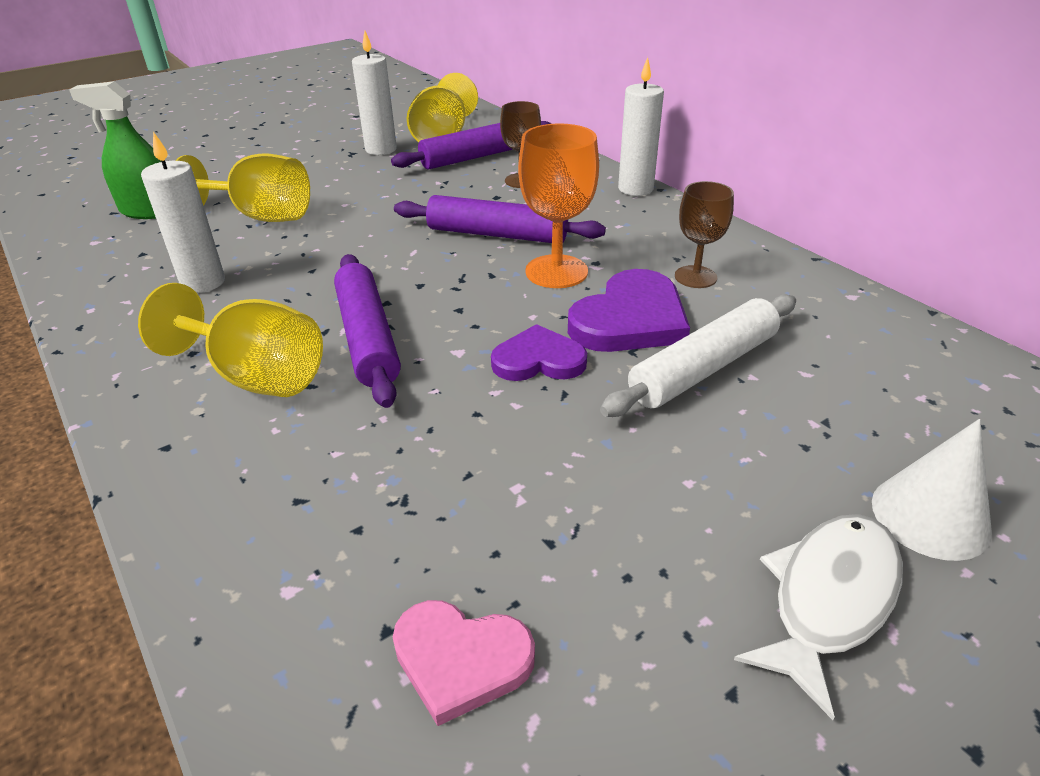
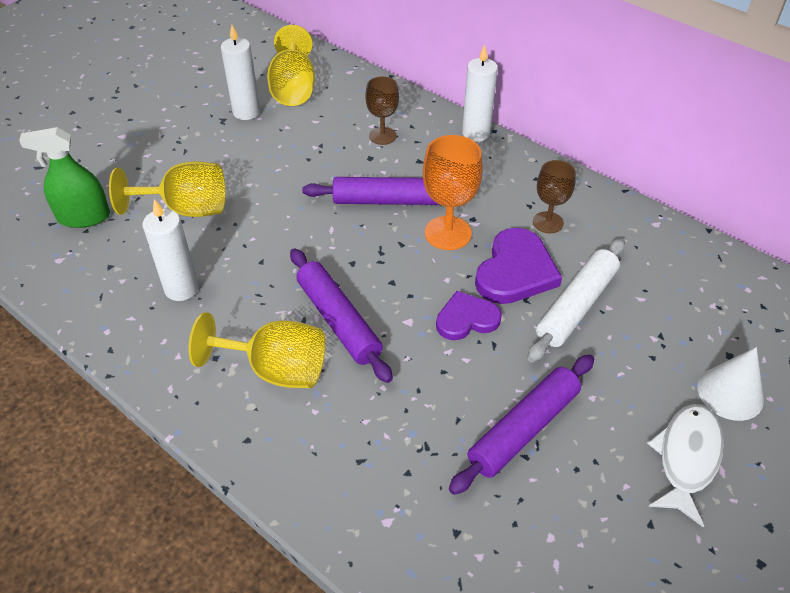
camera: 15 degrees left, 10 degrees up
(461, 659) = (505, 539): pink heart -> none
(476, 157) = (333, 111): purple rolling pin -> purple rolling pin (523, 429)

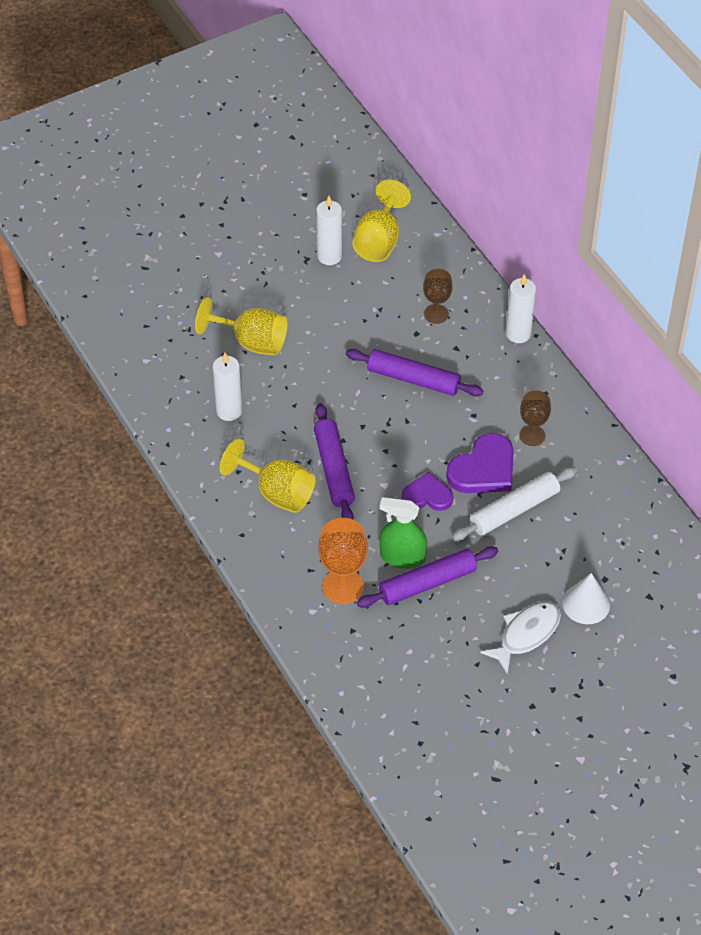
camera: 20 degrees right, 5 degrees up
(84, 217) = (171, 327): green spray bottle -> green spray bottle (402, 557)
(448, 233) = (447, 422): orange goblet -> orange goblet (343, 586)

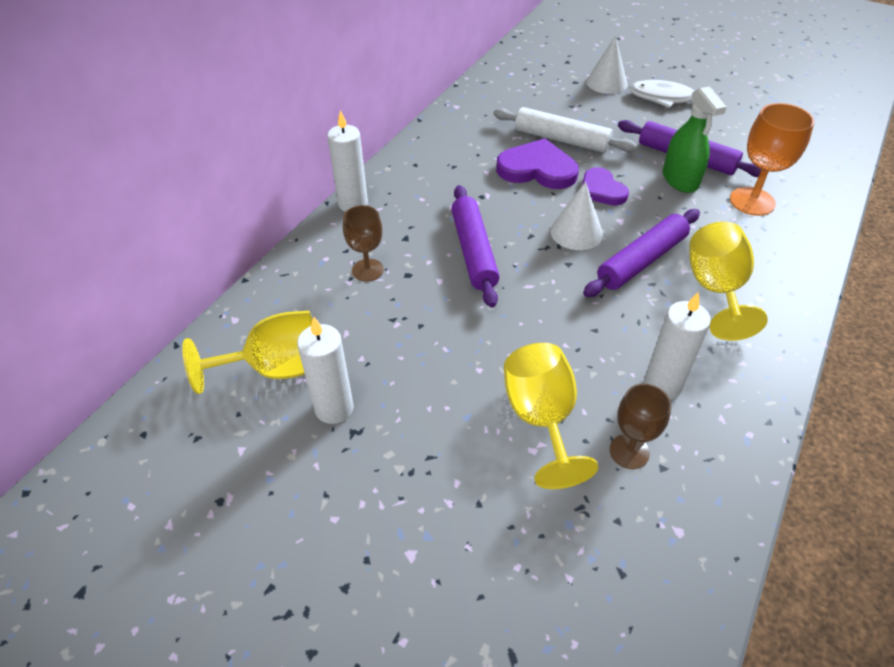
camera: 120 degrees left, 5 degrees down
(390, 449) = (576, 232): none -> white cone
(532, 435) = (472, 155): brown goblet -> brown goblet (629, 451)

